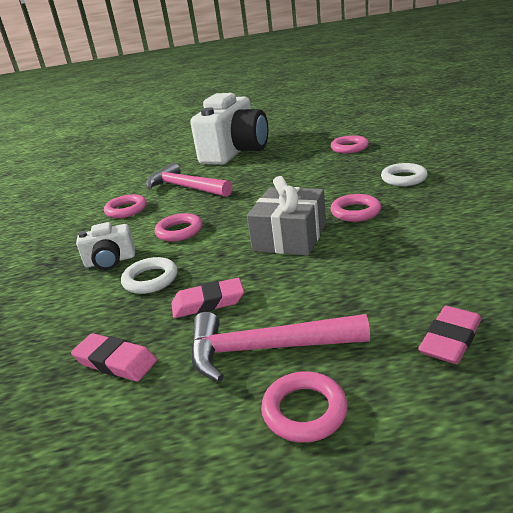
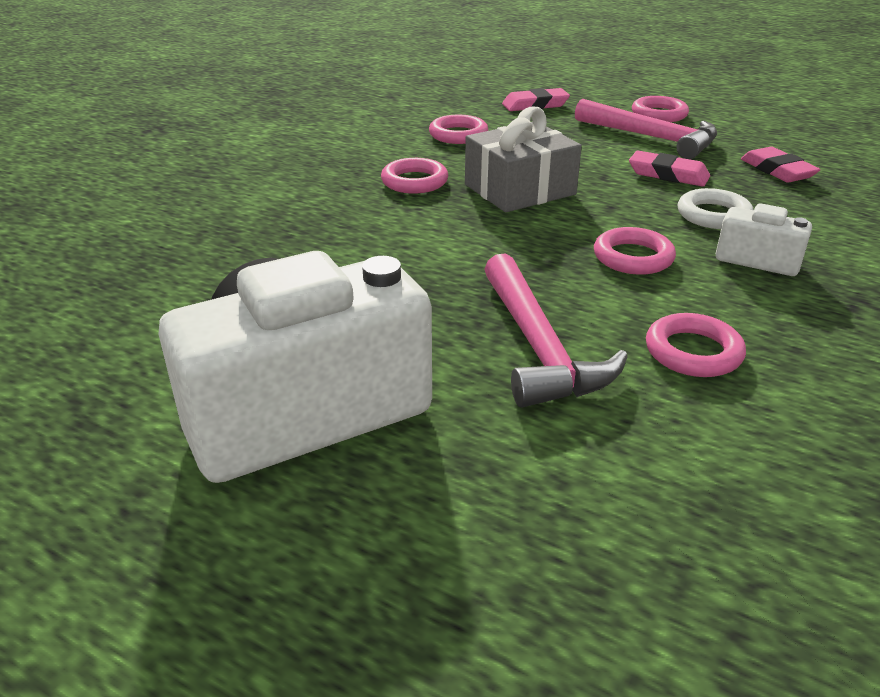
camera: 145 degrees left, 5 degrees up
(349, 148) = (176, 271): pink ring -> pink ring (458, 135)
(403, 178) = (284, 188): white ring -> none

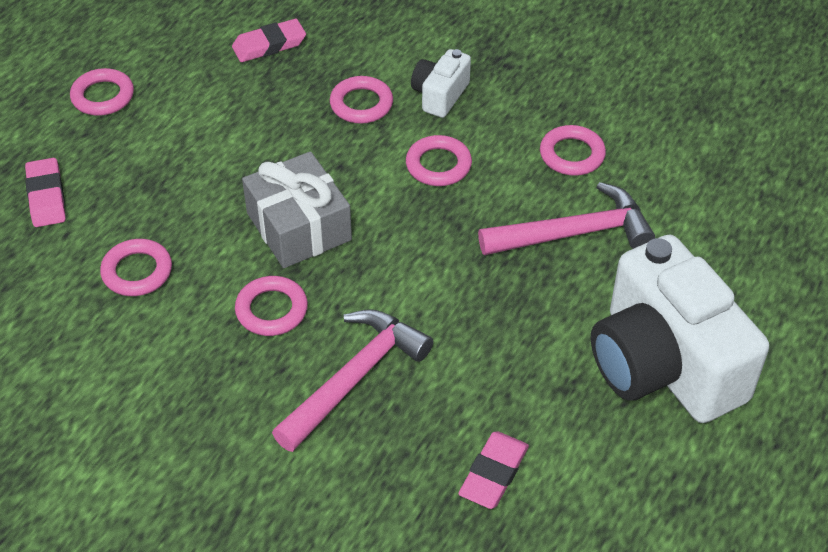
camera: 90 degrees left, 15 degrees up
(651, 138) = (173, 113): pink hammer -> pink hammer (354, 378)
(668, 174) = (271, 117): pink eraser -> pink eraser (493, 473)
(713, 215) = (361, 104): white ring -> pink ring

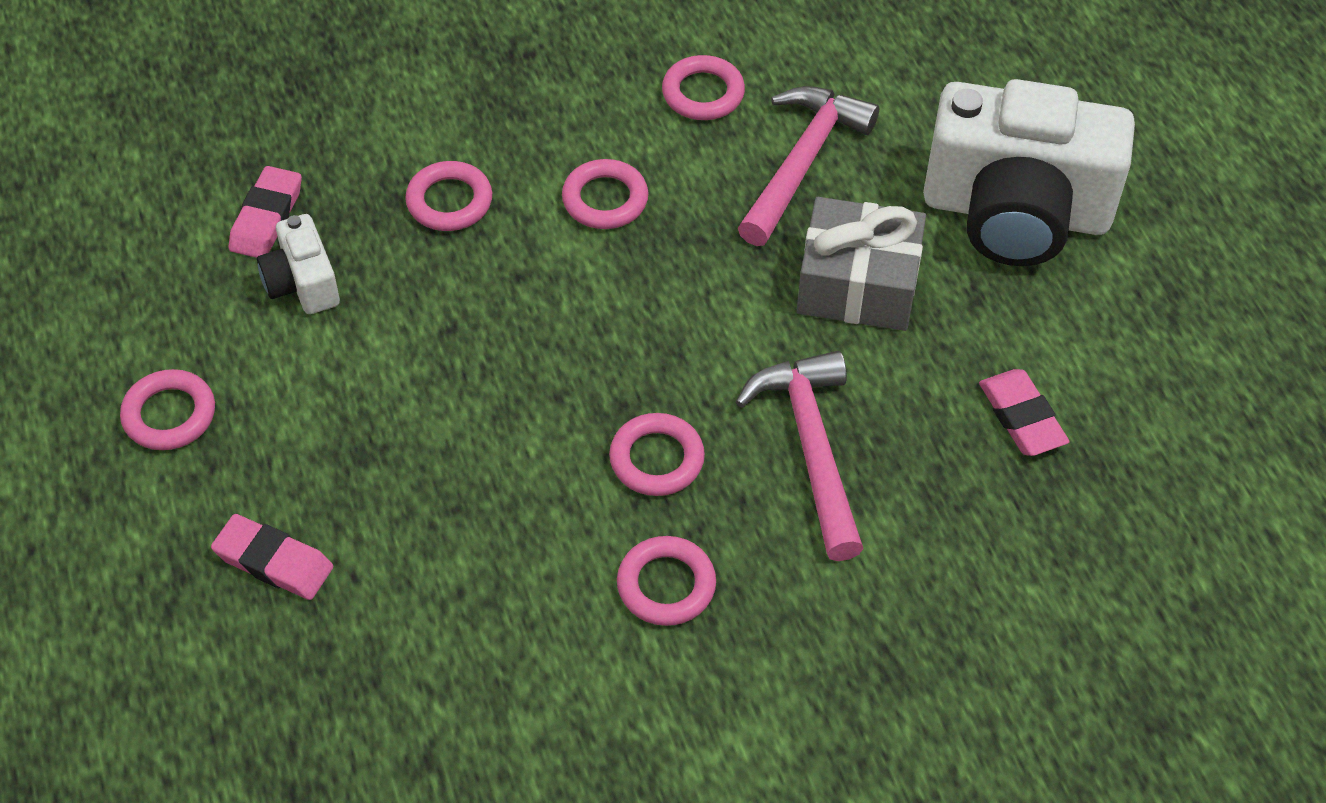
camera: 50 degrees left, 5 degrees up
(137, 271) = (481, 543): pink ring -> pink ring (666, 585)
(299, 226) = (566, 365): grey gift -> grey gift (858, 284)
(440, 95) = (510, 132): white camera -> white camera (302, 283)

